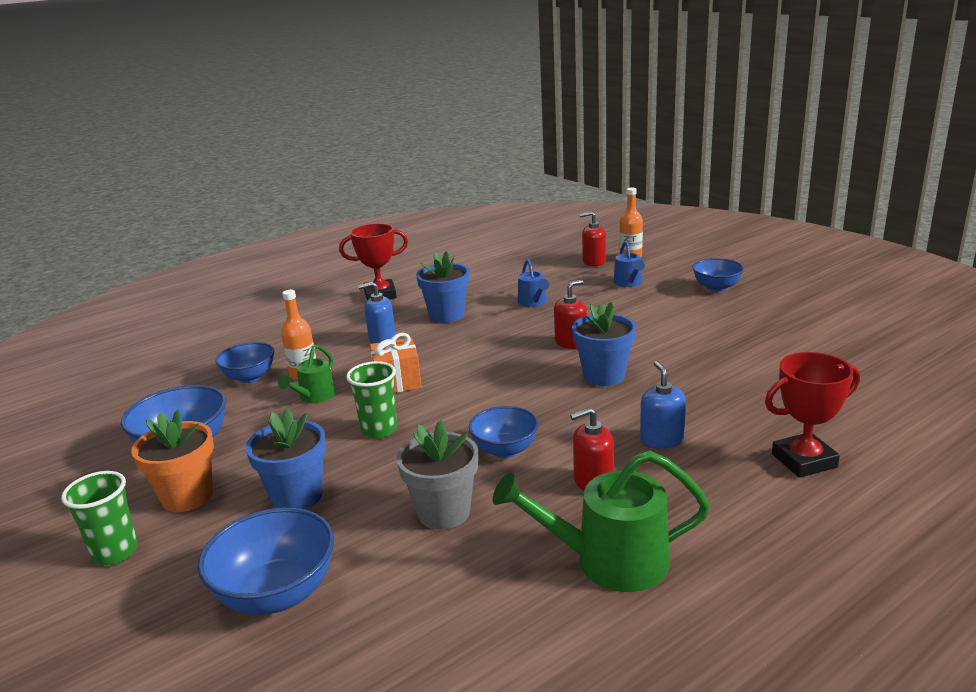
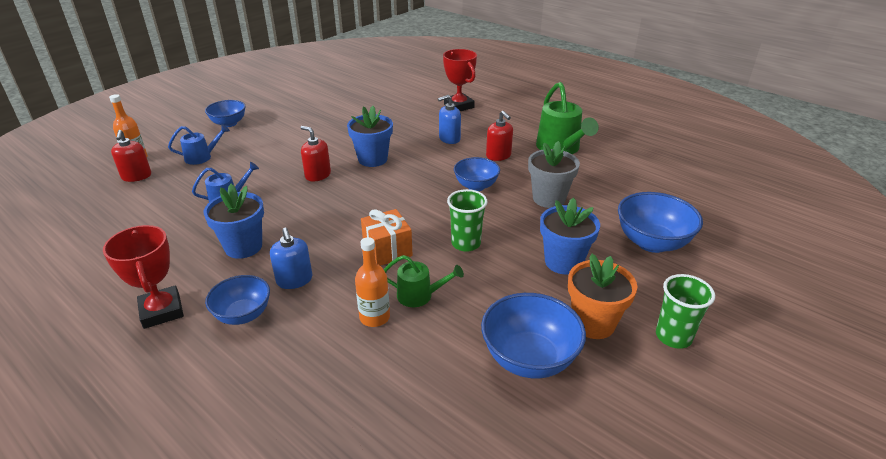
camera: 105 degrees left, 10 degrees up
(250, 377) = (382, 362): blue bowl -> blue bowl (243, 315)

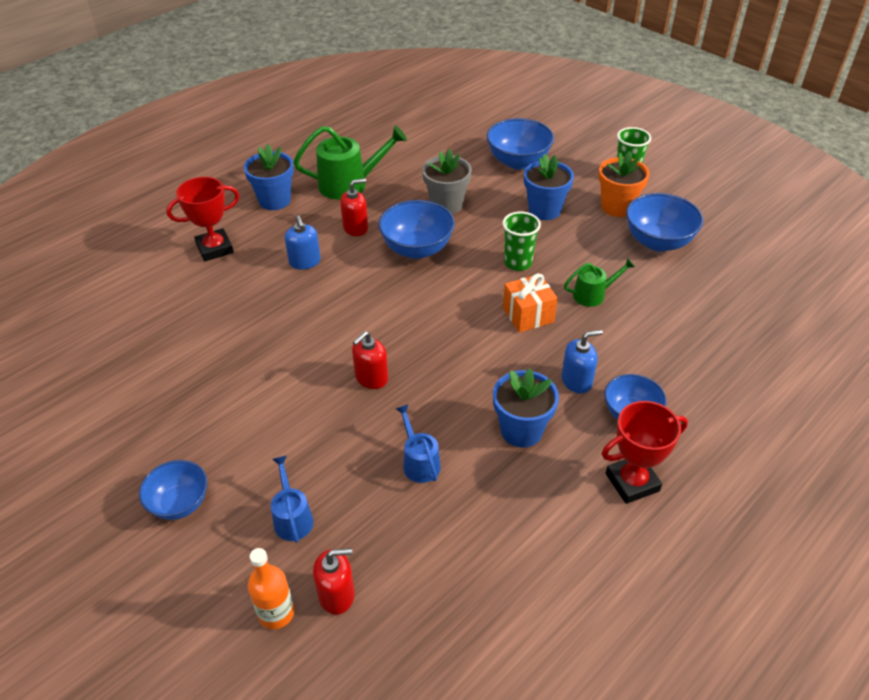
camera: 85 degrees left, 10 degrees up
(372, 159) = (341, 328): blue flower pot -> blue flower pot (274, 200)
(374, 317) = (623, 323): orange bottle -> none
(420, 296) = (593, 295): green watering can -> green watering can turned 60 degrees clockwise
(476, 186) = (417, 249): blue bowl -> blue bowl, size x1.51

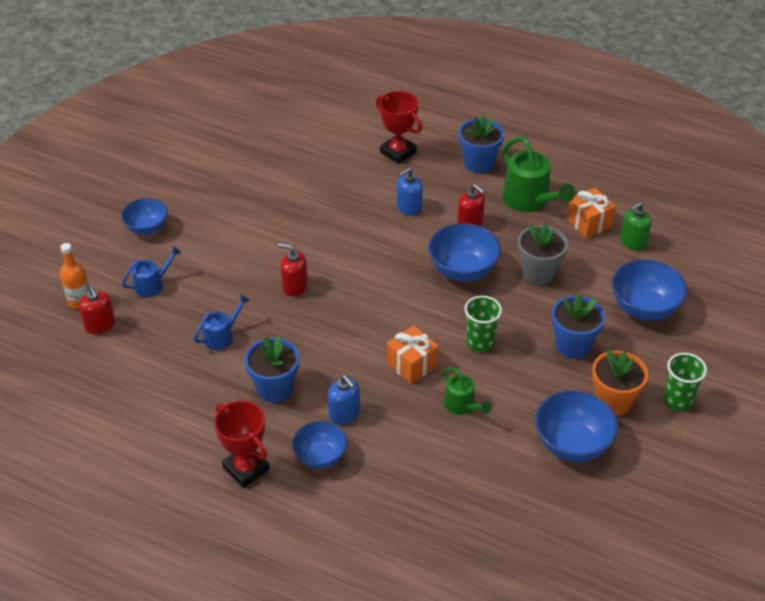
camera: 70 degrees right, 0 degrees up
(400, 160) = (589, 223): none -> orange gift
(437, 145) = (633, 242): none -> green soap dispenser

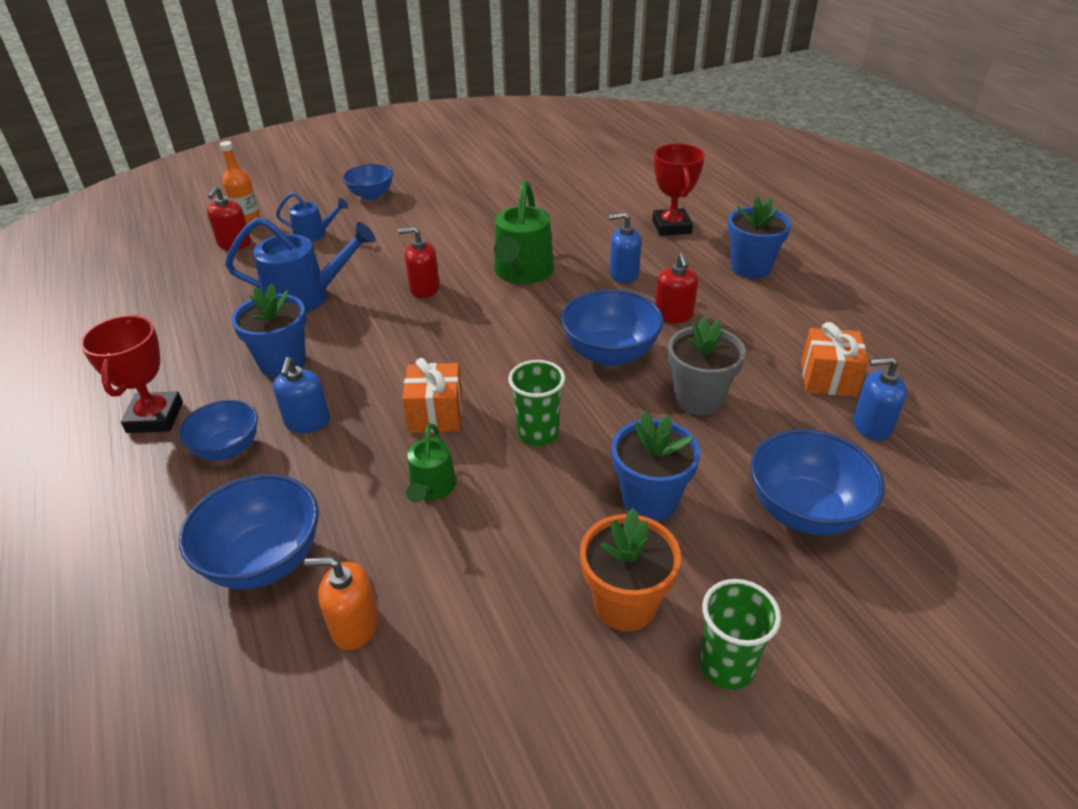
camera: 40 degrees right, 5 degrees down
(222, 336) = (307, 297): blue watering can -> blue watering can, size x1.77
(295, 286) = (424, 288): red soap dispenser -> red soap dispenser turned 60 degrees counterclockwise
(510, 490) = (354, 626): none -> orange soap dispenser
(530, 201) = (773, 325): green watering can -> green watering can (522, 273)
(572, 444) = (503, 622): blue bowl -> blue bowl (264, 560)
(633, 242) = (871, 426): green soap dispenser -> blue soap dispenser

